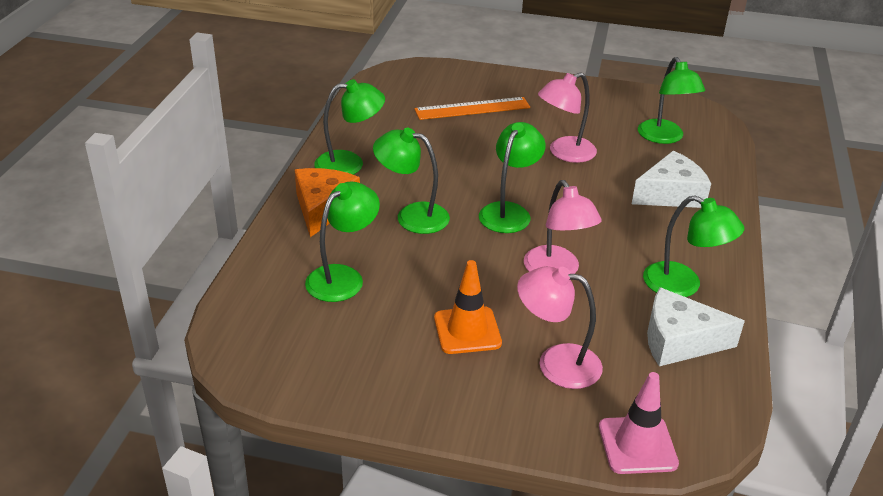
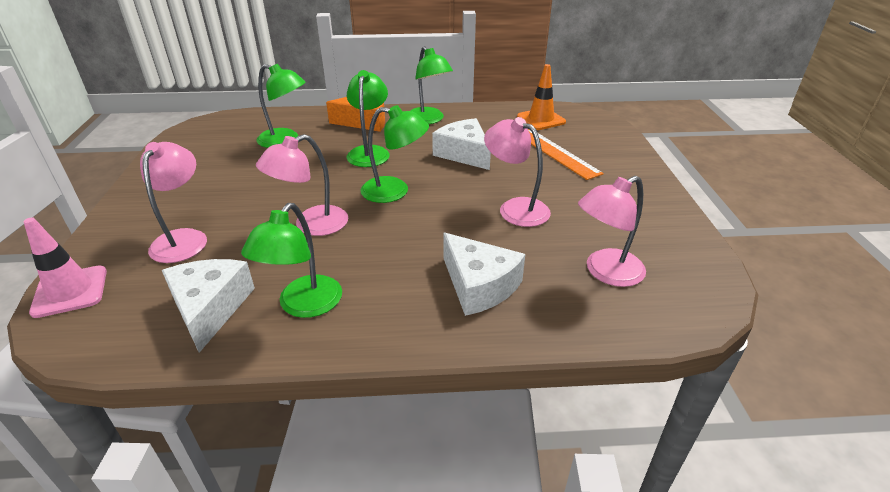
camera: 75 degrees right, 0 degrees up
(447, 157) = (464, 153): none -> white cheese
(467, 330) = (226, 194): orange traffic cone -> orange traffic cone (541, 119)
(664, 137) = (605, 272): green lamp -> pink lamp

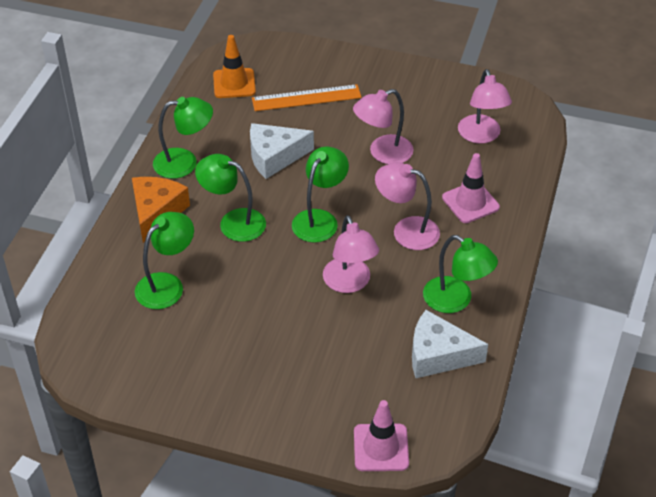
camera: 70 degrees left, 10 degrees up
(183, 238) = (331, 372): pink lamp -> pink lamp (406, 230)
(479, 286) = (470, 202): white cheese -> pink traffic cone

